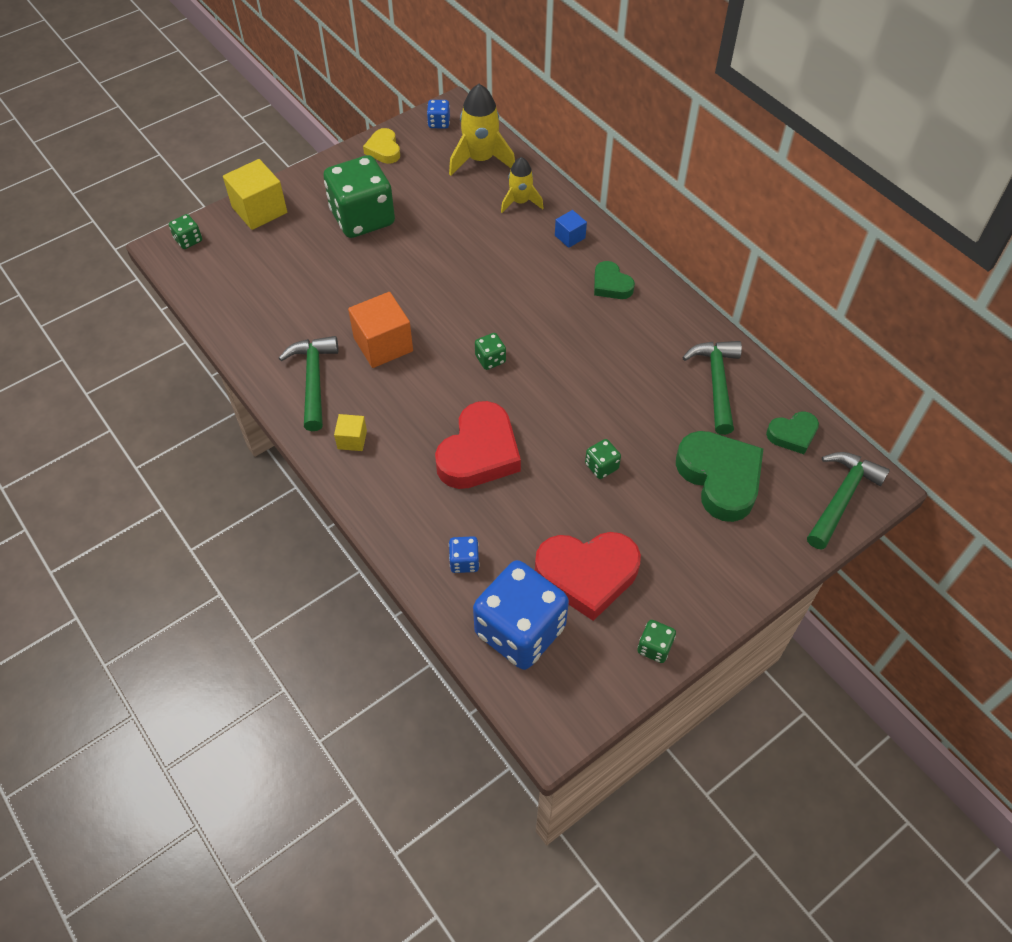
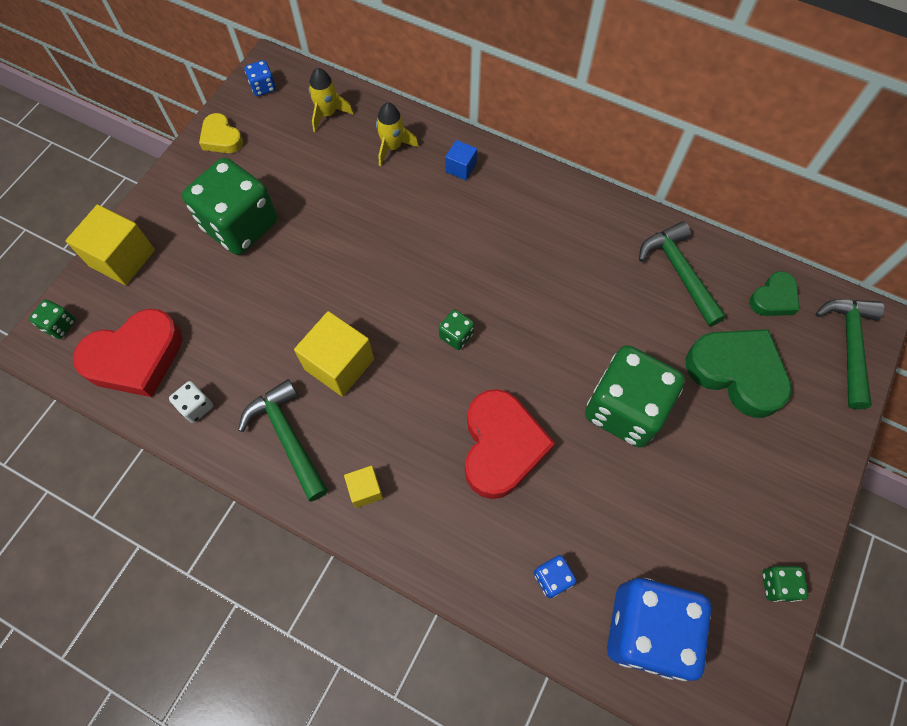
camera: 25 degrees left, 10 degrees up
(257, 333) = (196, 407): none -> white dice
(383, 344) = (339, 364): orange cube -> yellow cube
(480, 160) = (328, 114): yellow rocket -> yellow rocket, size x0.62
(587, 575) = (675, 536): red heart -> red heart (135, 358)
(601, 466) = (624, 409): green dice -> green dice, size x2.40
(611, 285) = (527, 205): green heart -> none

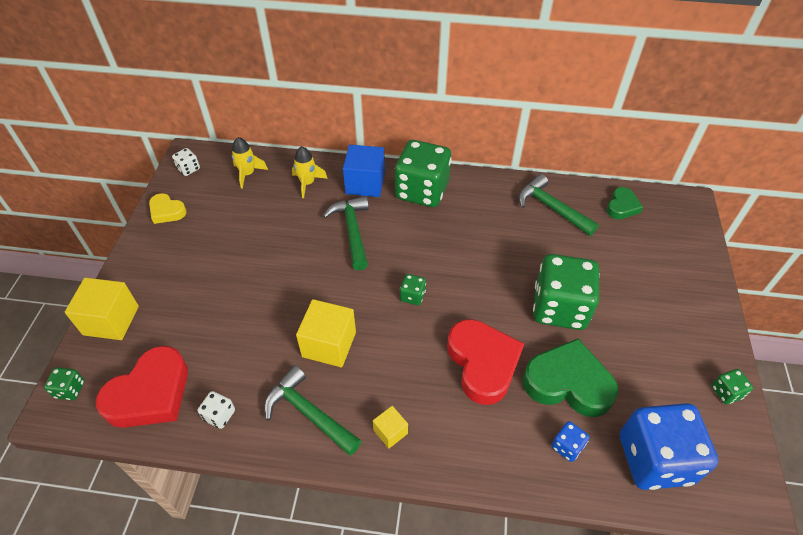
camera: 20 degrees left, 15 degrees down
(240, 225) = (206, 268): green dice -> green dice (422, 191)
(263, 87) = (188, 169): blue dice -> white dice
(461, 168) = (365, 183): blue cube -> blue cube, size x1.89
(736, 373) = (623, 260): green heart -> green heart (568, 383)
(849, 345) = (685, 221): green hammer -> green hammer (352, 231)

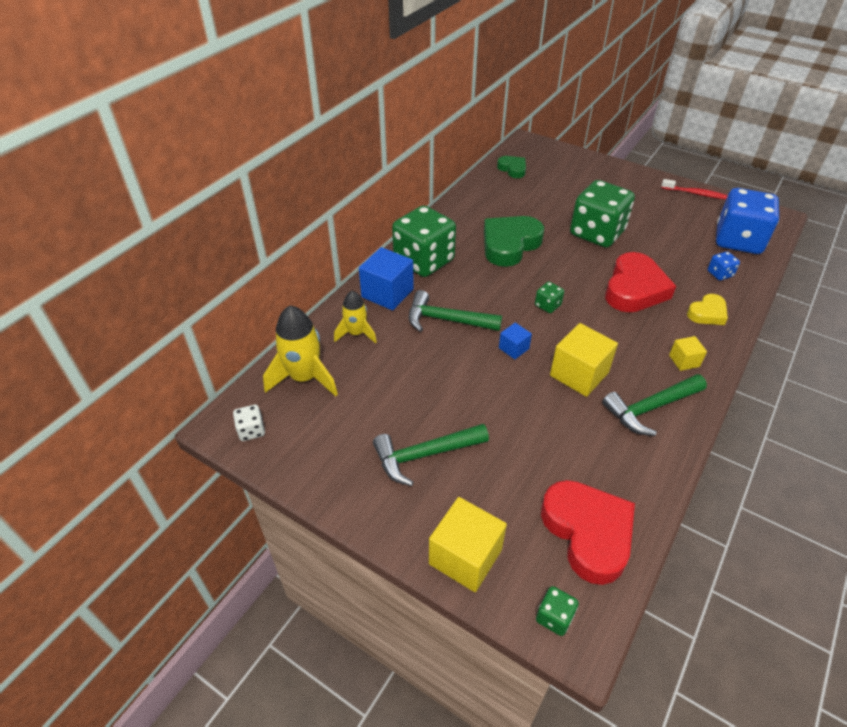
camera: 65 degrees left, 5 degrees down
(167, 211) = (313, 467): yellow heart -> yellow heart (707, 313)
(219, 415) = (633, 476): white dice -> none
(248, 174) = (304, 377): yellow rocket -> yellow rocket, size x1.61
(339, 287) = (513, 348): none -> blue cube
(483, 363) = (634, 289): red heart -> red heart turned 105 degrees clockwise
(551, 208) = (493, 200): green hammer -> green hammer (424, 455)
(568, 383) = (667, 254): green heart -> green heart (509, 245)
(726, 392) = (695, 193): green dice -> red toothbrush

